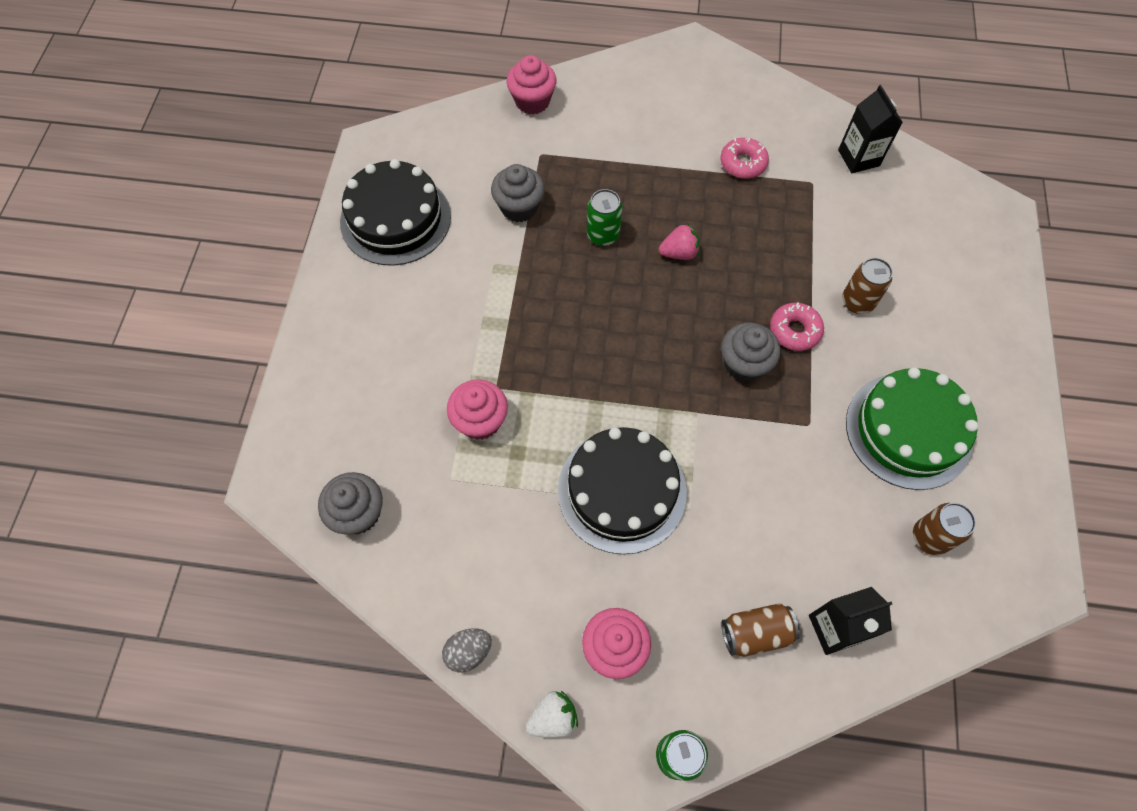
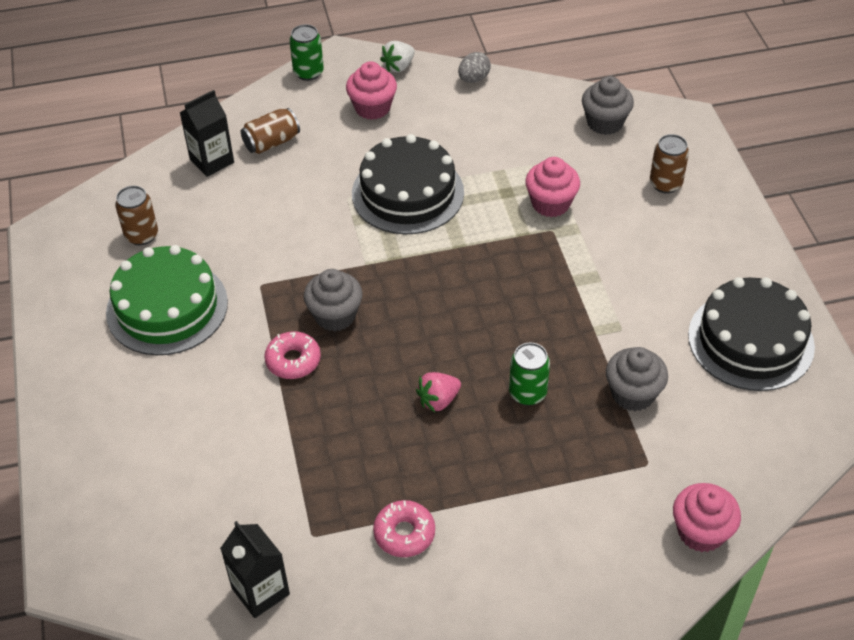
camera: 160 degrees right, 15 degrees down
(857, 302) = (233, 409): brown can -> brown can (665, 184)

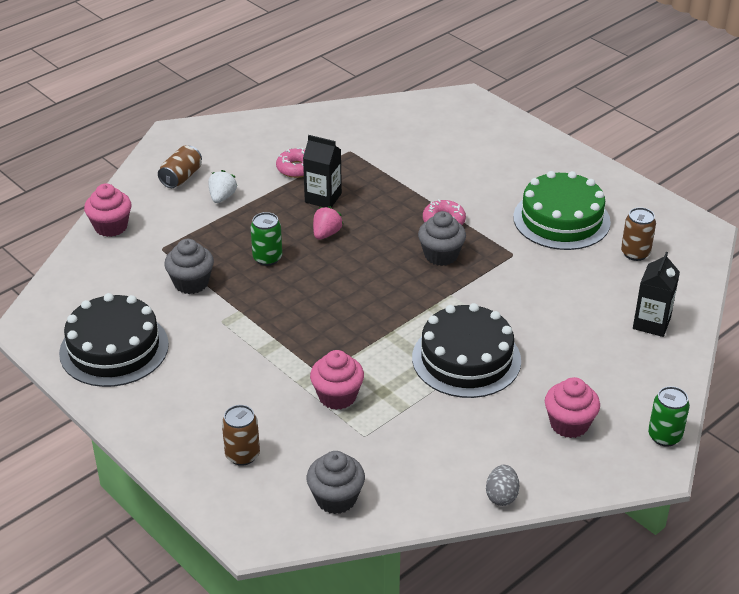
camera: 150 degrees right, 10 degrees down
(260, 591) = (357, 123): black carton -> black carton (323, 198)
(272, 142) = (621, 357): brown can -> brown can (181, 177)
(398, 66) = (587, 479): white strawberry -> white strawberry (222, 197)

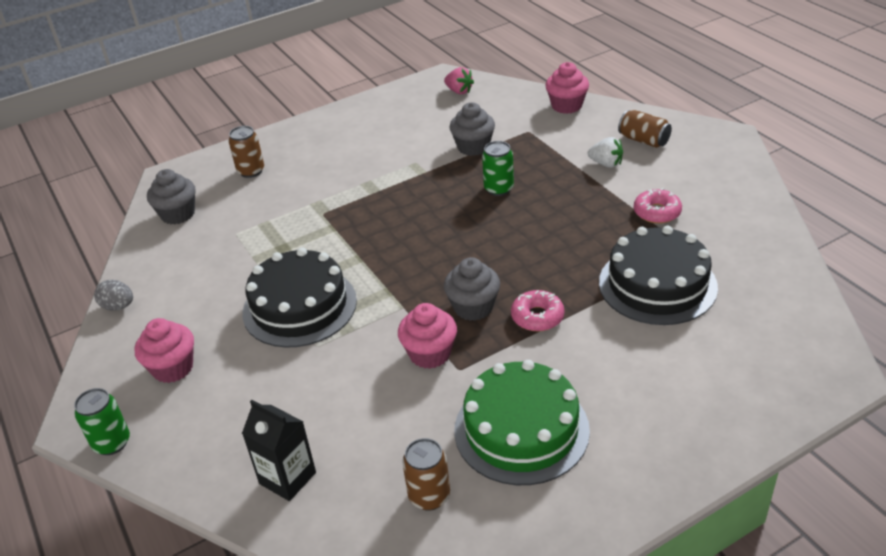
camera: 105 degrees right, 0 degrees up
(114, 348) = (401, 113): black cake -> black cake (657, 284)
(323, 198) = (597, 228): black carton -> none
(326, 234) = (530, 227): pink strawberry -> pink strawberry (459, 91)
(337, 396) = (290, 221): pink cupcake -> pink cupcake (430, 354)

